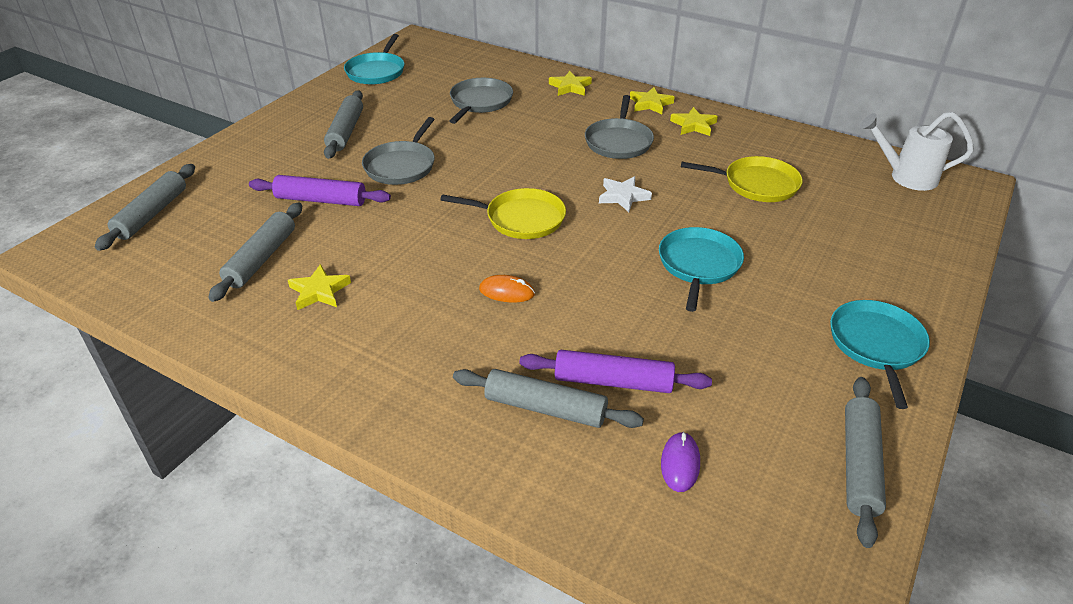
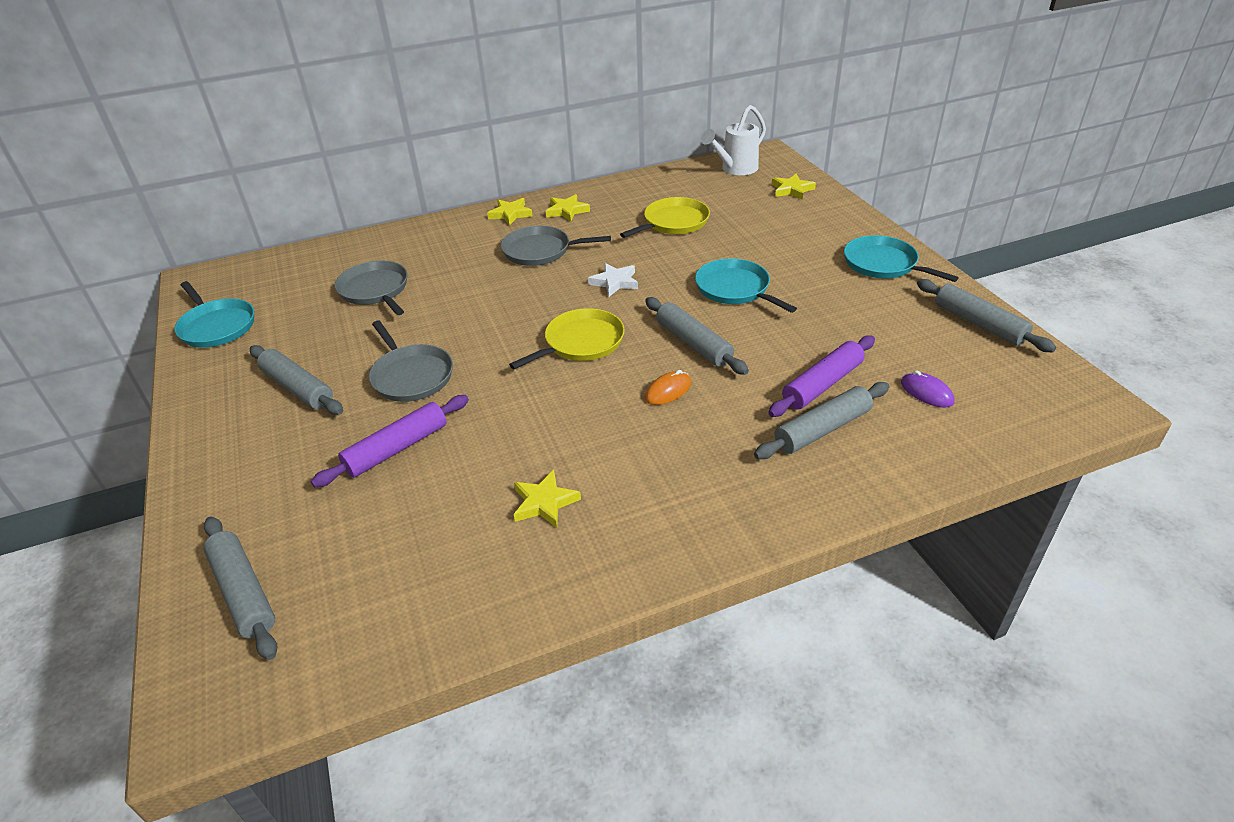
camera: 50 degrees left, 0 degrees up
(262, 259) = (444, 526): grey rolling pin -> grey rolling pin (694, 343)
(570, 87) = (427, 237): yellow star -> yellow star (791, 190)
(619, 141) = (540, 251): grey pan -> grey pan turned 135 degrees clockwise

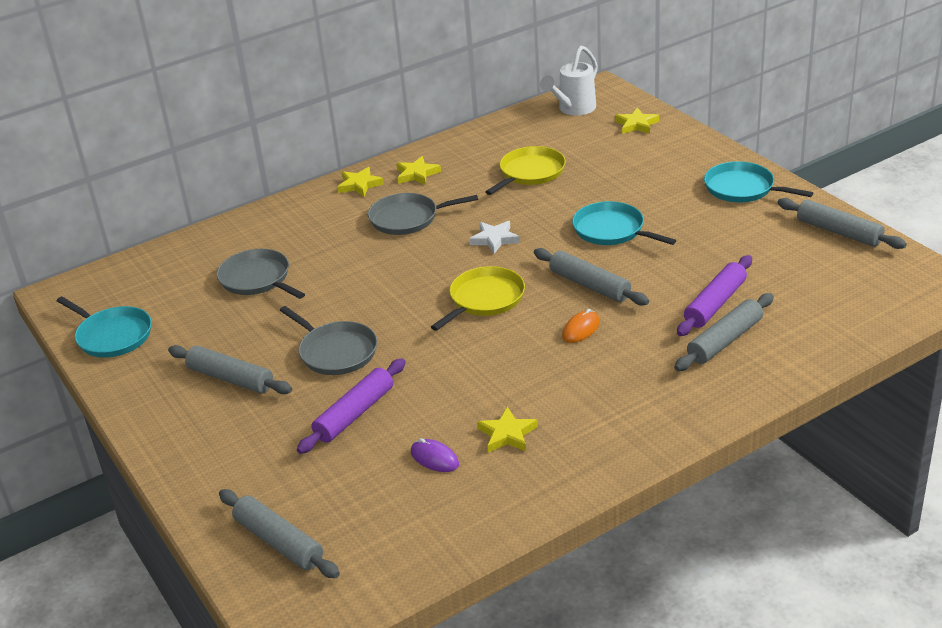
camera: 10 degrees left, 5 degrees down
(926, 392) = (805, 297): purple mouse -> purple mouse (434, 458)

